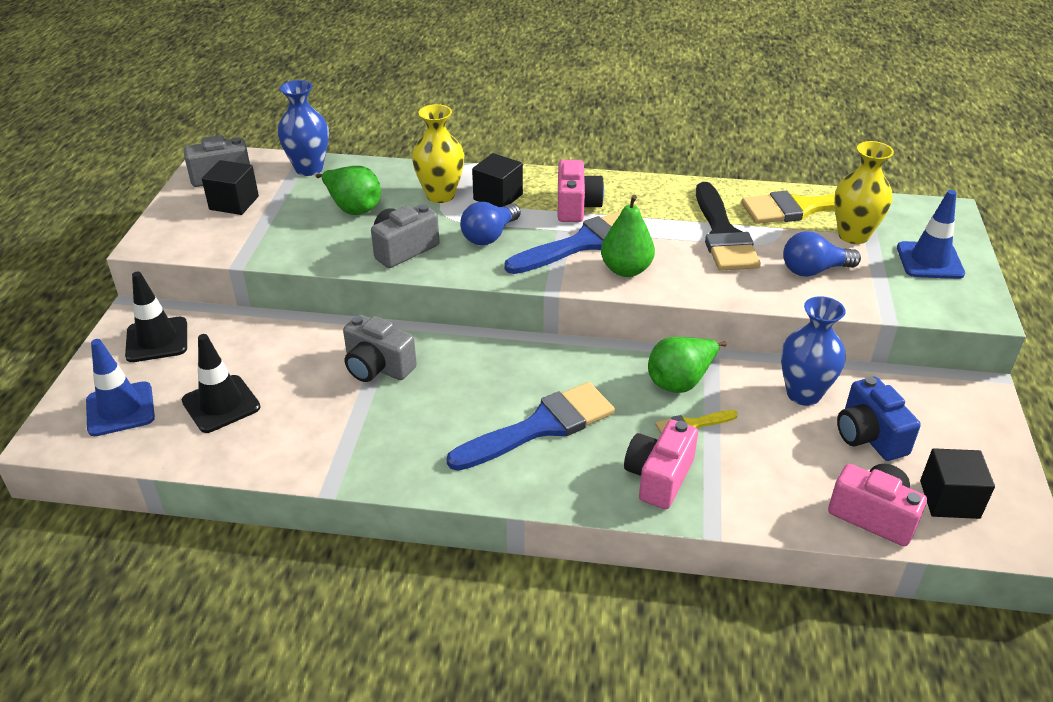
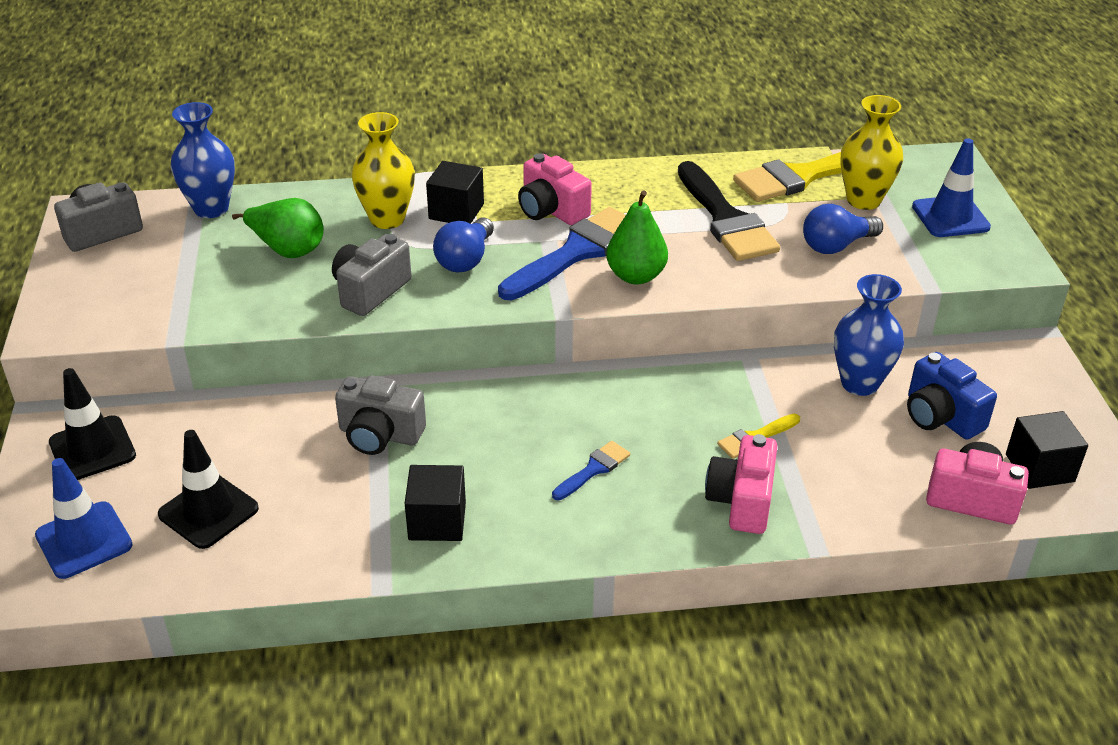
camera: 15 degrees left, 0 degrees up
(234, 203) = (135, 265): black cube -> black cube (437, 521)
(540, 426) = (593, 469): blue brush -> blue brush, size x0.48
(576, 206) = (551, 210): pink camera -> pink camera turned 150 degrees clockwise
(681, 381) = (727, 392): green pear -> none

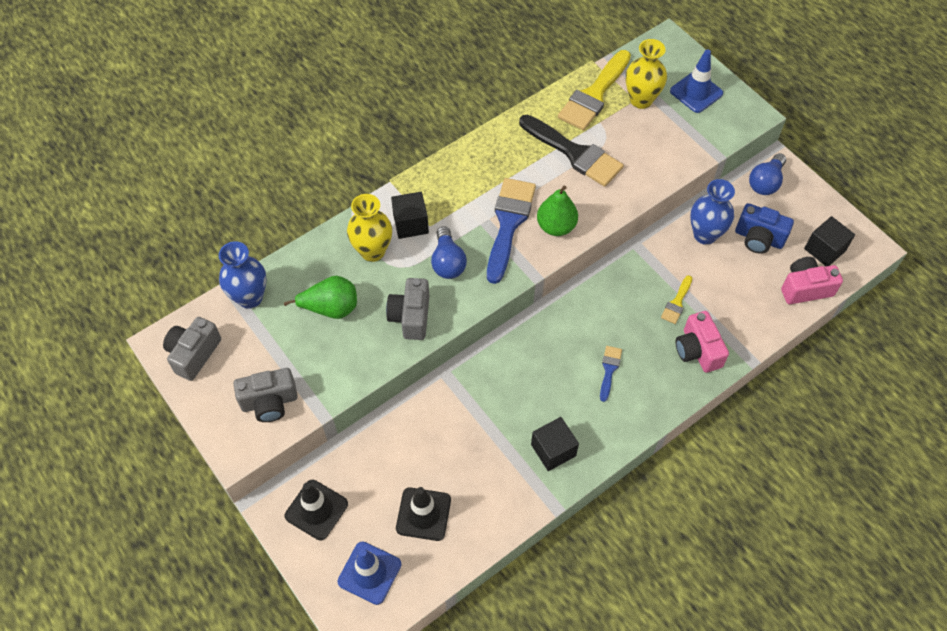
camera: 30 degrees left, 20 degrees up
(380, 435) = (476, 408): grey camera -> grey camera (269, 402)
(551, 210) = (468, 195): pink camera -> none
(836, 246) = (649, 146): blue light bulb -> blue light bulb (765, 182)

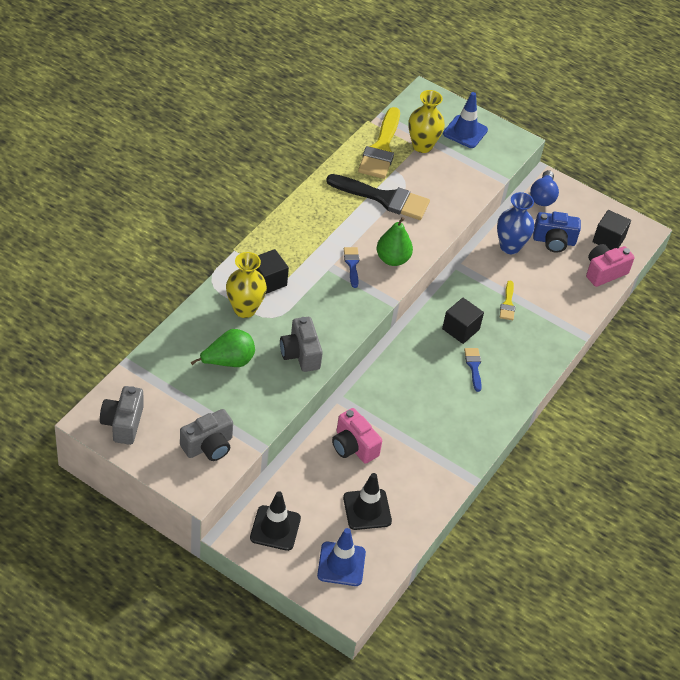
camera: 25 degrees left, 10 degrees down
(250, 297) = (152, 368): blue vase -> none
(448, 262) = (313, 305): blue light bulb -> none
(508, 223) = (352, 264): blue brush -> blue brush, size x0.48
(553, 450) = (453, 437): black cube -> black cube (460, 329)
(697, 350) = (538, 336): pink camera -> pink camera (353, 446)

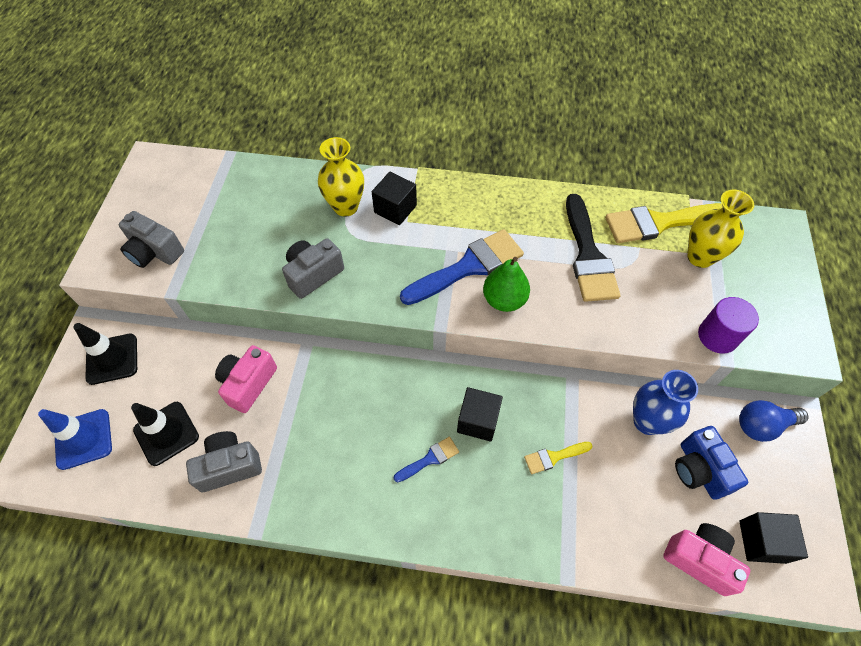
camera: 70 degrees right, 10 degrees up
(123, 423) = (156, 181): grey camera -> grey camera (229, 466)
(228, 361) = (270, 222): green pear -> none
(352, 264) = (468, 267): blue brush -> blue brush, size x2.10
(465, 132) = (764, 289): blue traffic cone -> none
(484, 173) = (717, 336): none -> purple cylinder

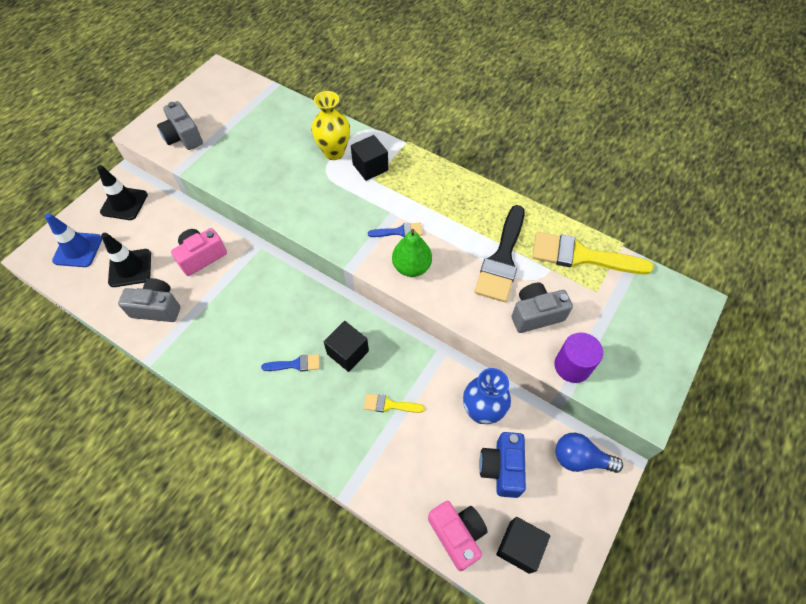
camera: 25 degrees right, 0 degrees up
(313, 274) = (281, 194): grey camera -> grey camera (536, 314)
(468, 267) = (399, 231): blue brush -> blue brush, size x0.48
(700, 257) = (599, 297): yellow vase -> none

